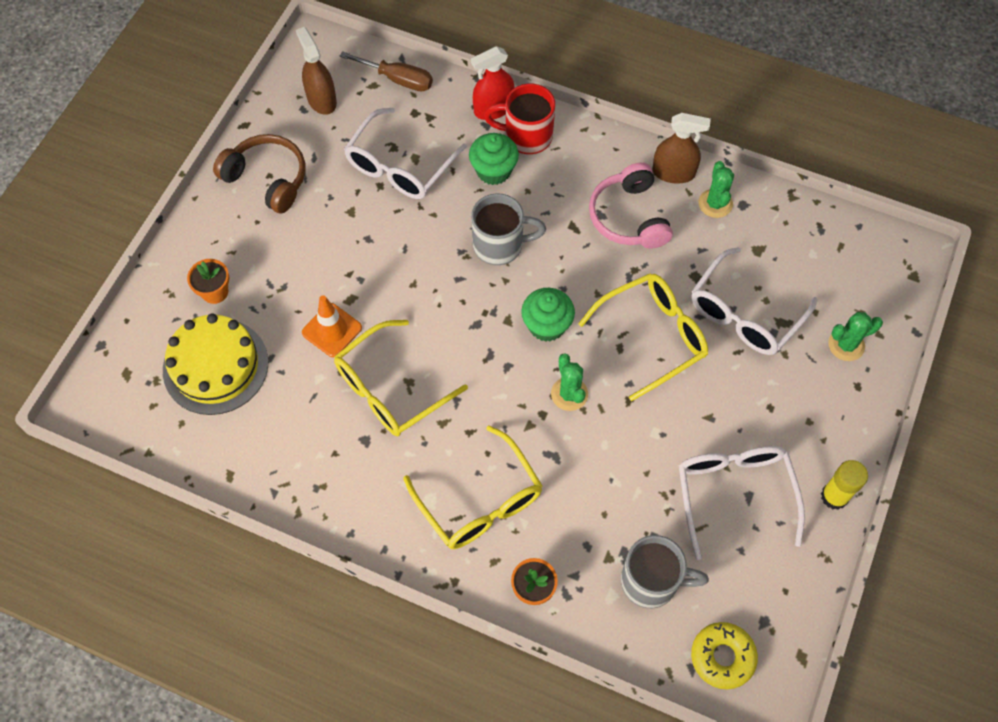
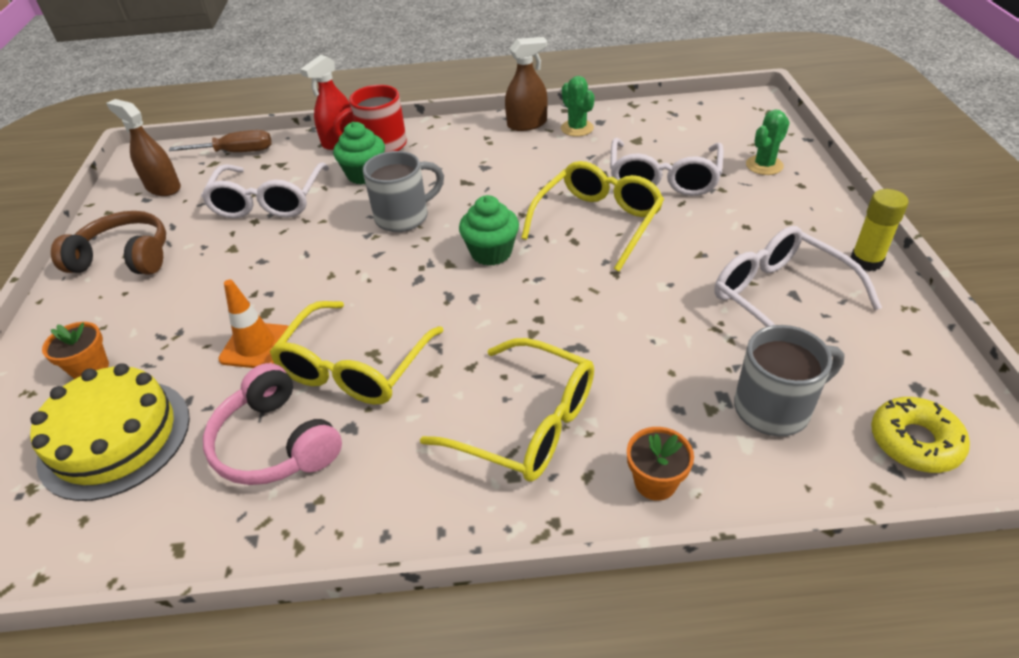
camera: 25 degrees left, 20 degrees down
(569, 394) = (553, 292): green cactus -> none
(629, 217) = (511, 159): pink headphones -> pink headphones (275, 443)

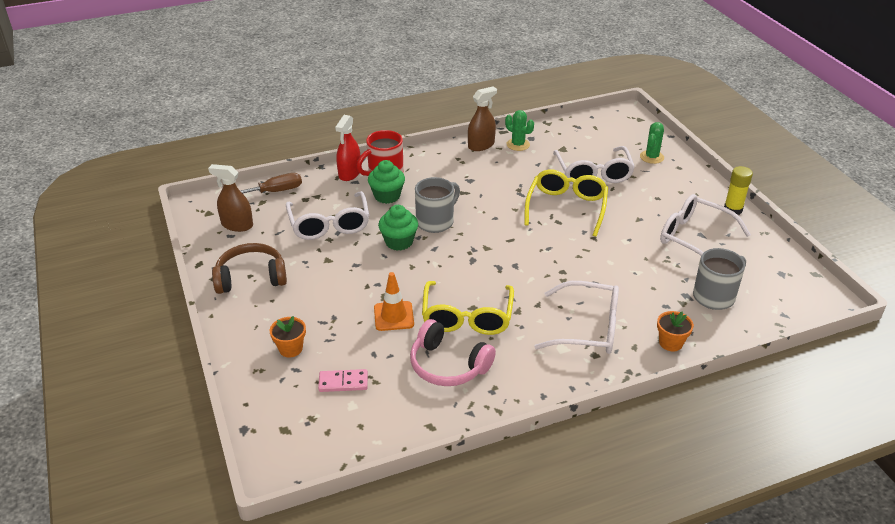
camera: 20 degrees left, 5 degrees down
(115, 438) = (343, 382): yellow cake -> pink domino
(491, 252) = (509, 236): green cupcake -> green cupcake (399, 242)
(527, 424) = (588, 328): yellow glasses -> white glasses
(914, 442) = (788, 300): yellow donut -> none

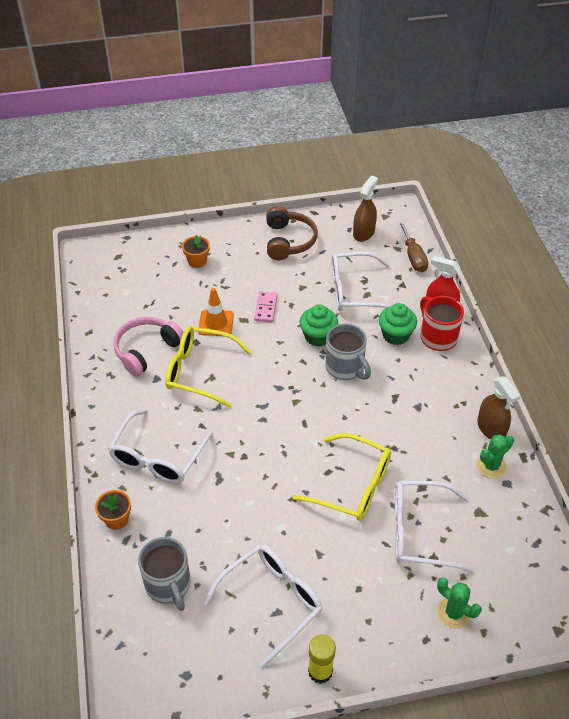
camera: 100 degrees right, 10 degrees up
(343, 382) = (151, 288): pink domino -> pink domino (266, 308)

